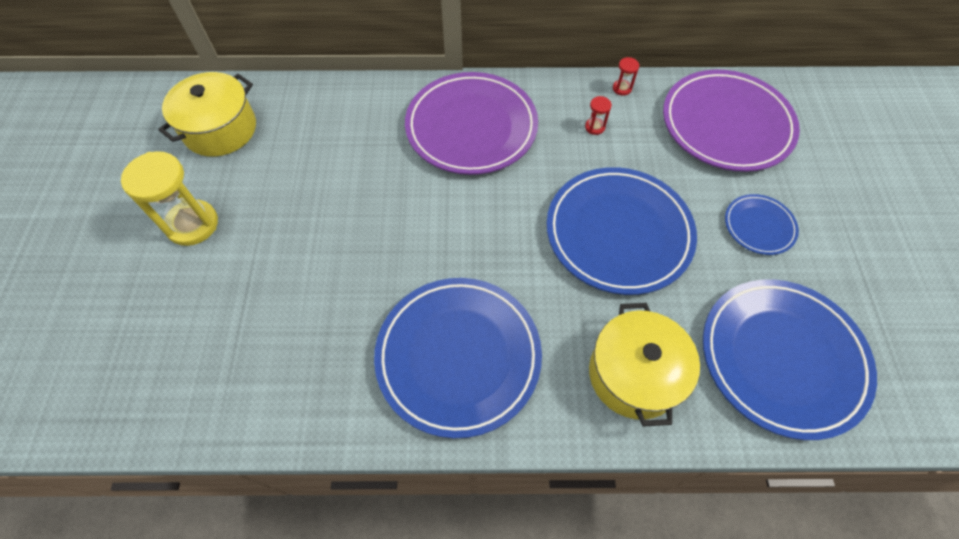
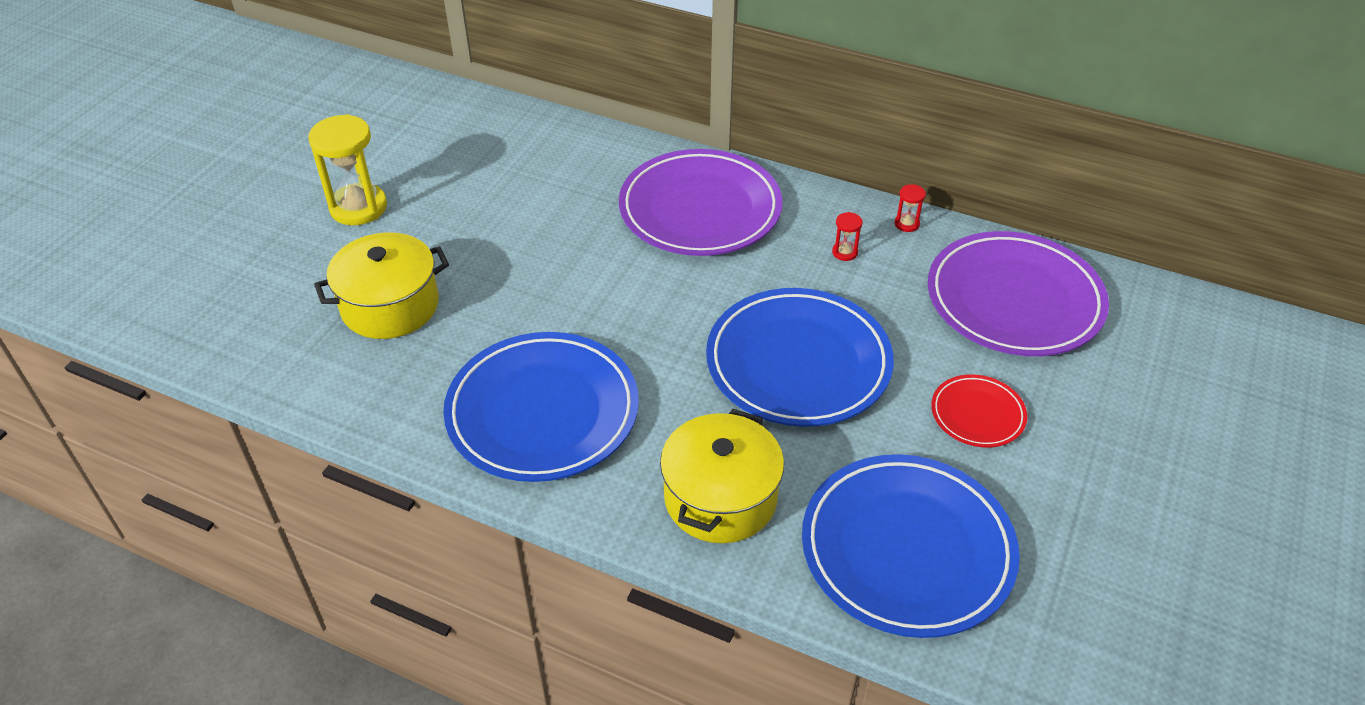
camera: 25 degrees right, 15 degrees down
(220, 129) = (436, 132): yellow pot -> yellow pot (390, 306)
(759, 226) = (977, 414): blue plate -> red plate

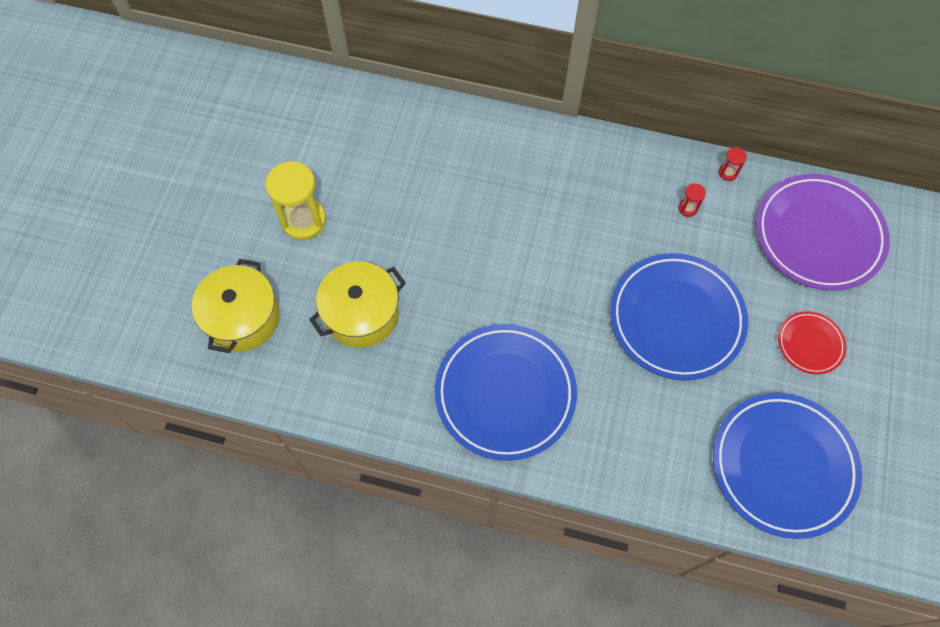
camera: 10 degrees left, 20 degrees up
(700, 209) = (570, 181): purple plate -> none
(720, 498) = (649, 446): yellow pot -> yellow pot (243, 318)

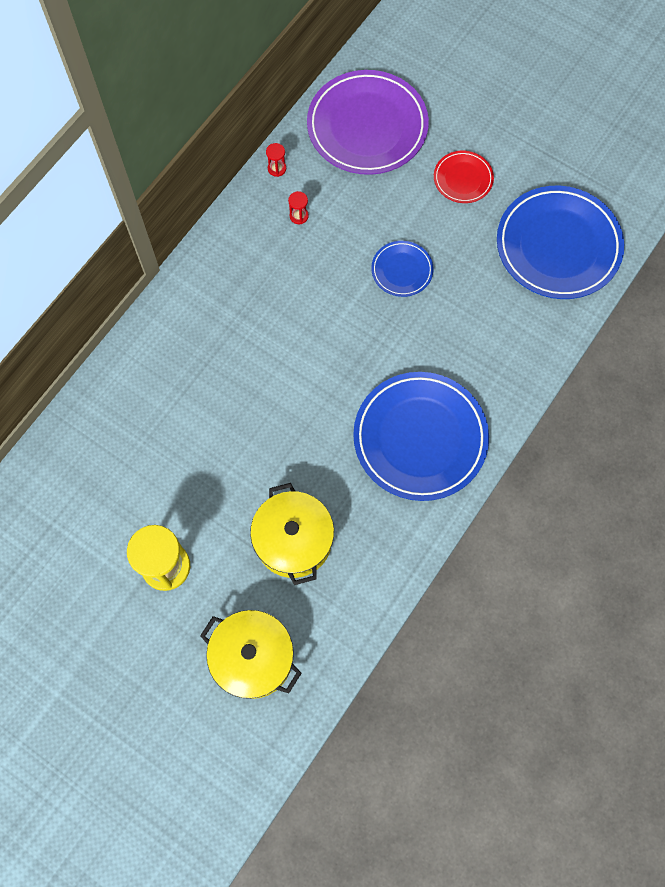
camera: 70 degrees left, 5 degrees up
(676, 318) = (402, 270): blue plate -> blue plate, size x0.49

